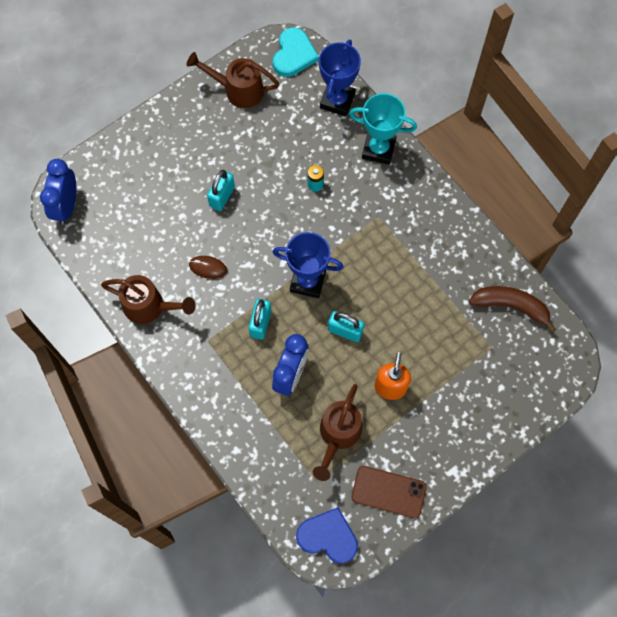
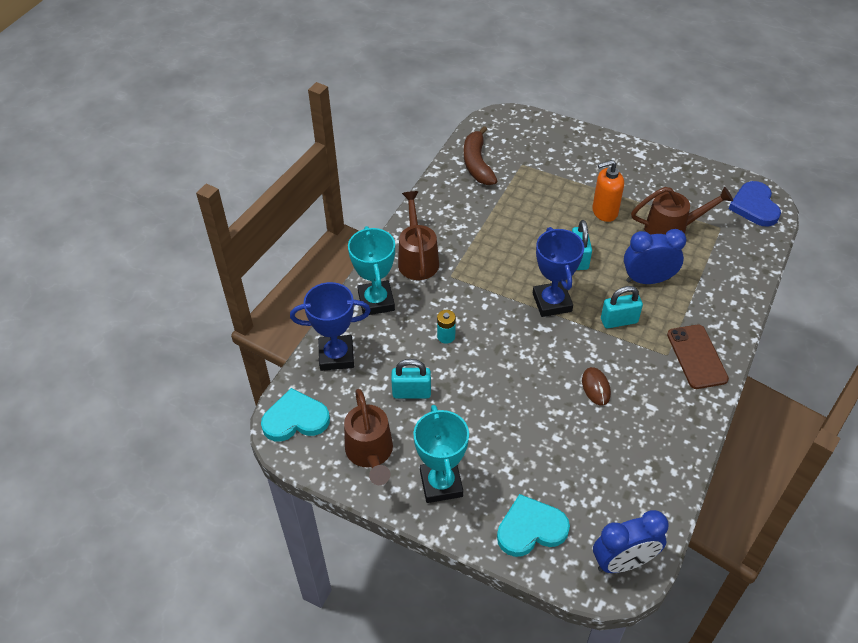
camera: 115 degrees left, 20 degrees down
(123, 162) = (531, 528): none -> turquoise heart
(149, 306) = (673, 419): brown watering can -> brown watering can (417, 259)
(189, 123) = (441, 484): none -> turquoise trophy
(222, 196) = (510, 410): turquoise padlock -> turquoise padlock (411, 392)
(388, 492) = (688, 184): brown phone -> brown phone (697, 357)

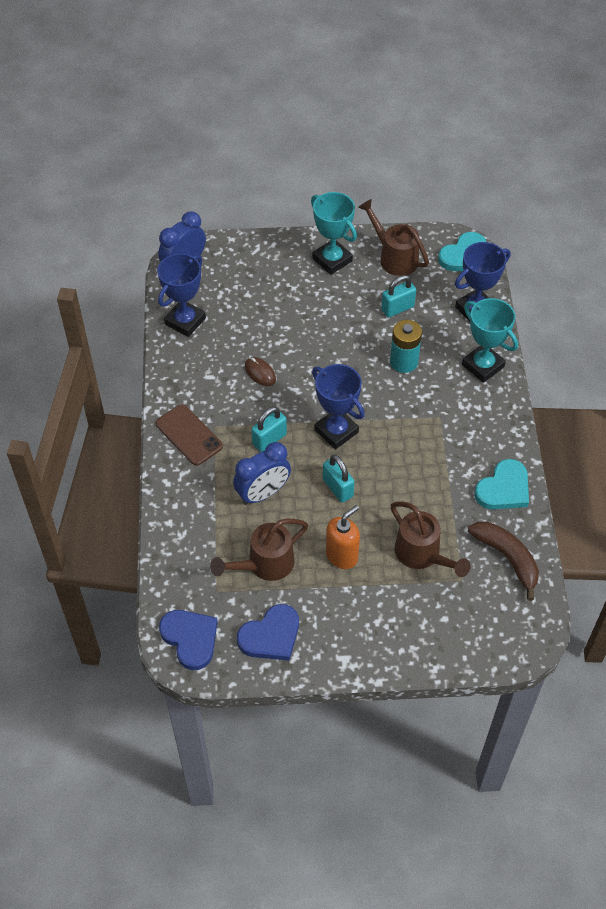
camera: 150 degrees right, 5 degrees up
(417, 259) = (480, 420): brown watering can -> brown watering can (422, 554)
(446, 336) = (404, 362): turquoise battery -> turquoise battery, size x1.69
(531, 528) = (255, 259): turquoise heart -> turquoise heart (504, 489)
(652, 483) = (185, 321): none -> blue trophy
(689, 185) = (271, 636): none -> blue heart

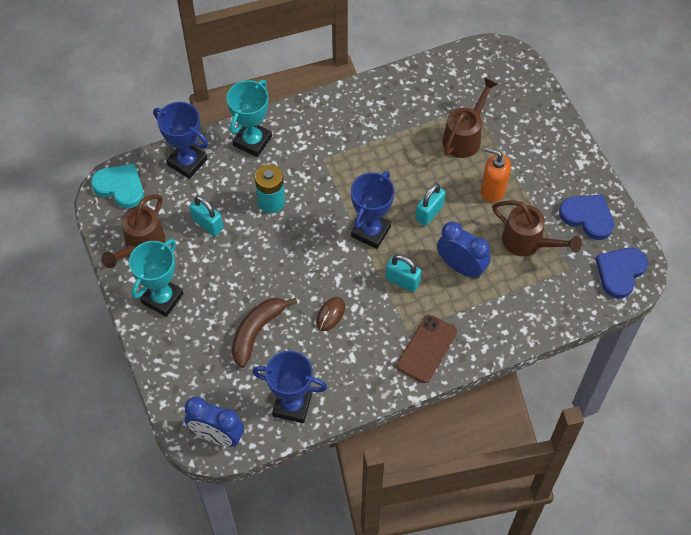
camera: 110 degrees left, 5 degrees up
(504, 489) = (377, 98): turquoise heart -> none
(507, 558) = (441, 81): brown banana -> brown banana (257, 332)

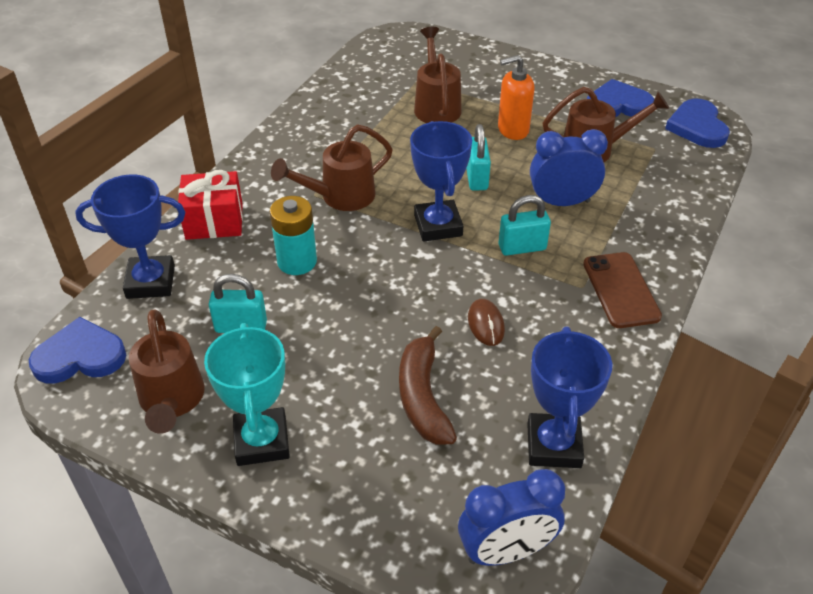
camera: 40 degrees left, 15 degrees down
(120, 187) = (80, 356): turquoise heart -> blue heart
(252, 141) = (214, 221): turquoise trophy -> red gift
(292, 405) = (553, 445): blue trophy -> blue trophy turned 60 degrees counterclockwise
(336, 171) = (340, 196): none -> brown watering can

